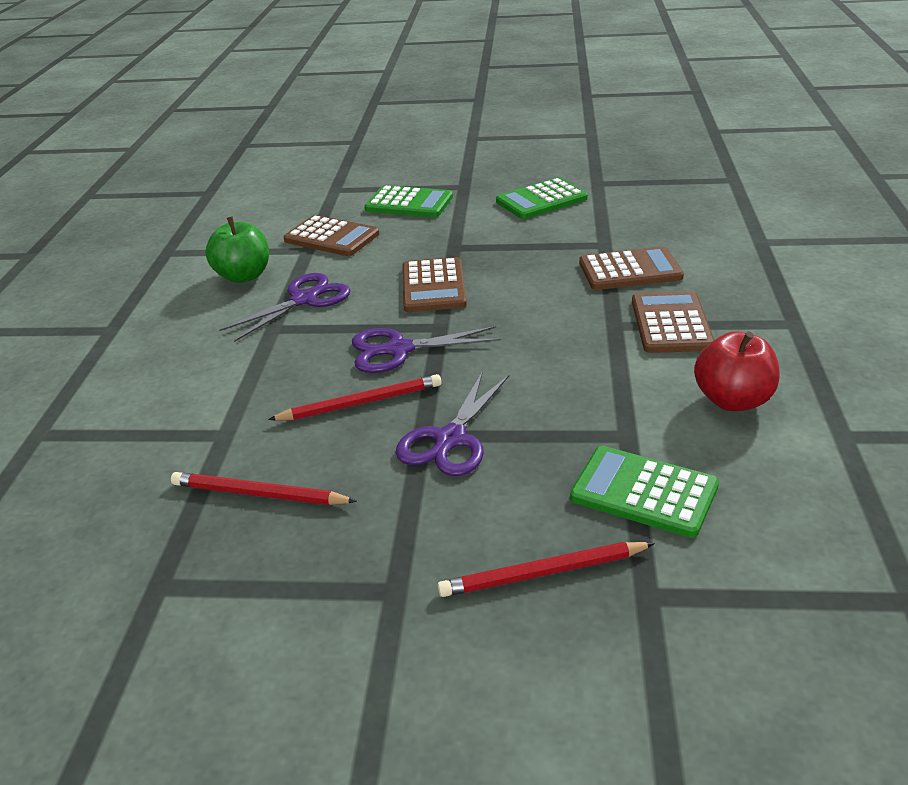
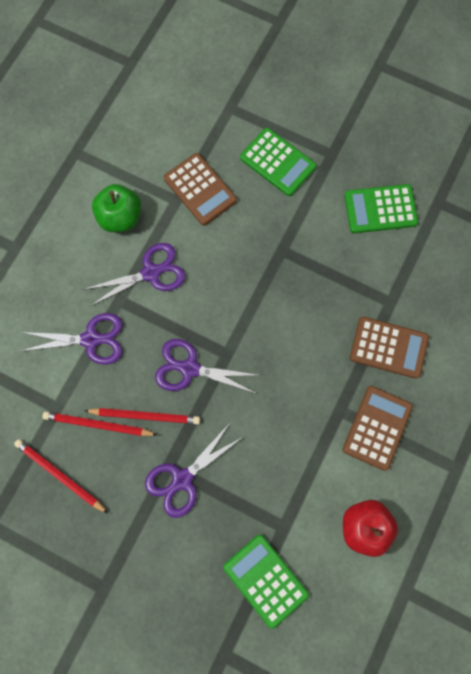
camera: 20 degrees right, 40 degrees up
(248, 366) = (91, 339): none -> purple scissors
(433, 286) = (244, 299): brown calculator -> none
(543, 573) = (181, 614): red pencil -> red pencil (98, 425)

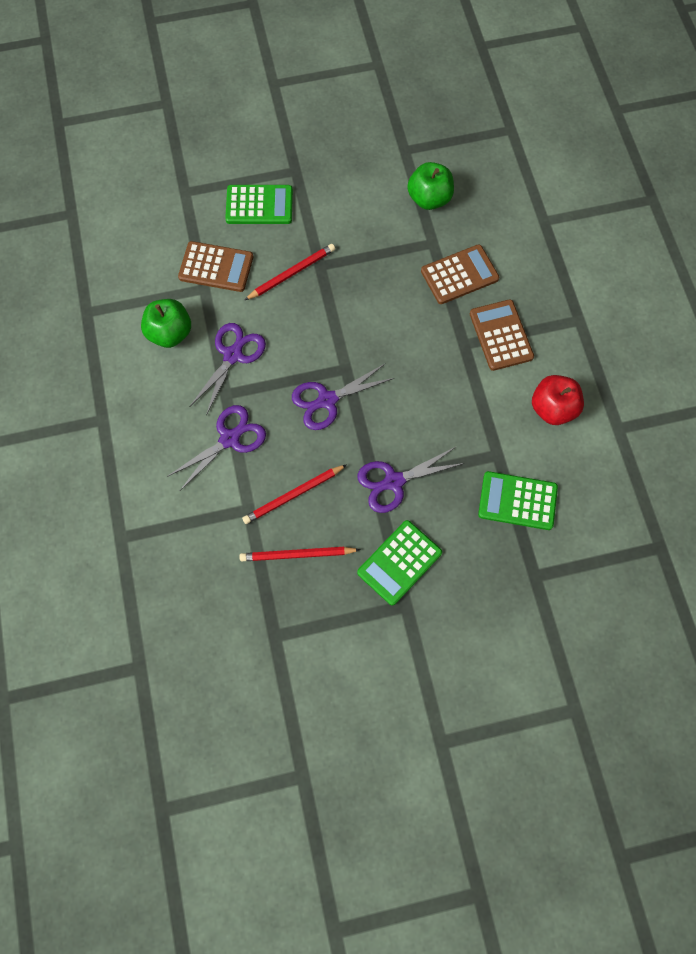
camera: 40 degrees left, 5 degrees down
(145, 415) = (323, 460): red pencil -> red pencil (291, 273)
(182, 479) = (394, 481): purple scissors -> purple scissors turned 60 degrees clockwise
(380, 209) = (367, 184): green calculator -> green calculator (399, 562)
(421, 261) = (429, 199): none -> green apple

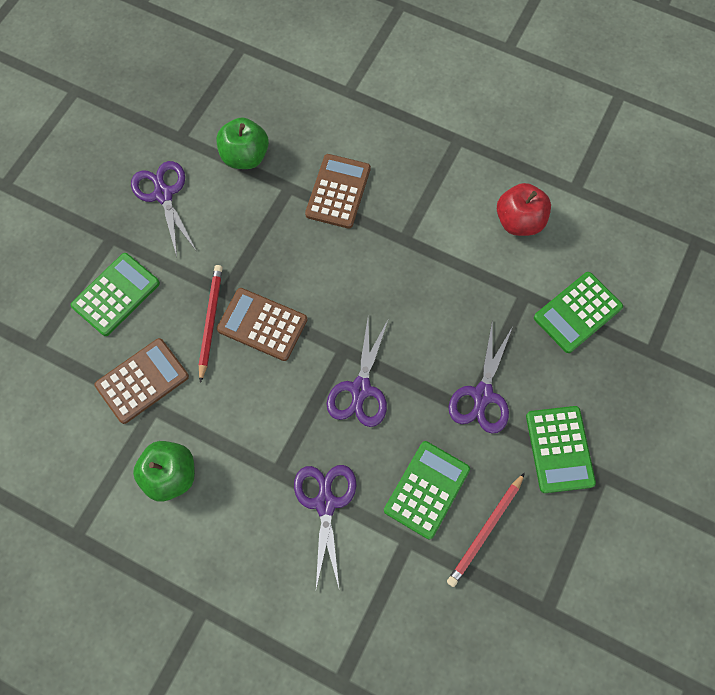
camera: 50 degrees left, 0 degrees up
(233, 355) = (245, 435): purple scissors -> purple scissors (163, 194)
(293, 495) = (427, 489): red pencil -> green calculator
(501, 335) = (421, 206): brown calculator -> brown calculator (262, 324)

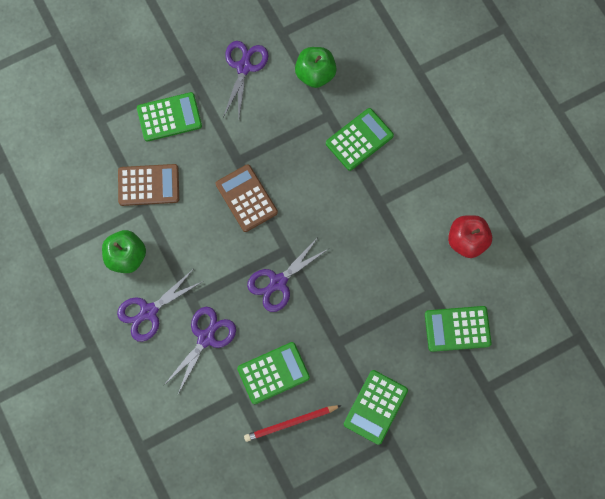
camera: 35 degrees right, 5 degrees up
(210, 321) = (215, 174): red pencil -> none
(338, 191) = (359, 139): brown calculator -> green calculator
(482, 395) = (353, 339): purple scissors -> purple scissors (149, 311)

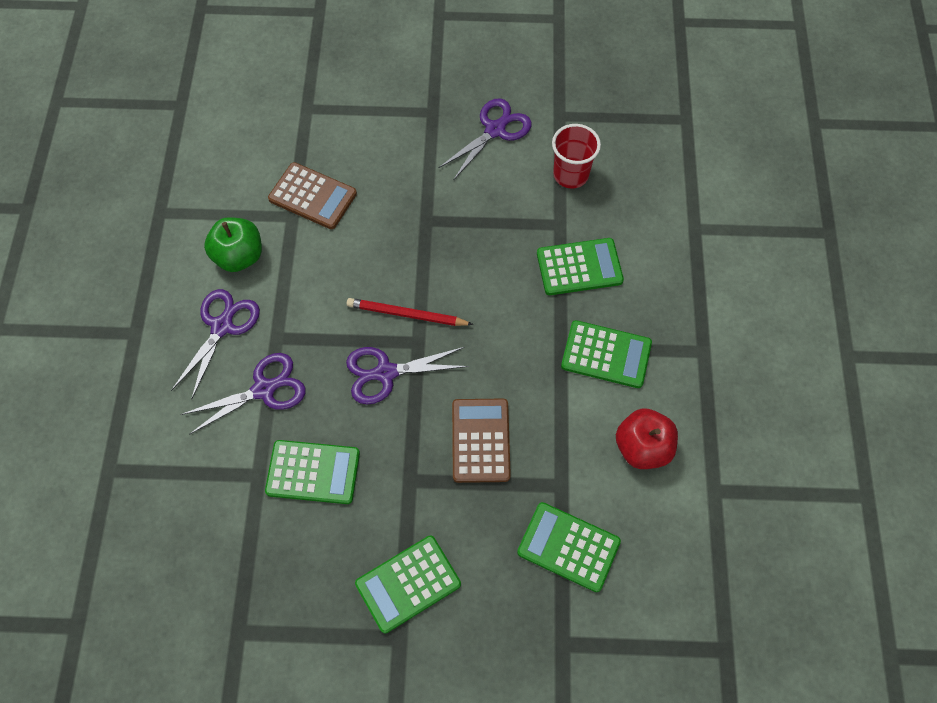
camera: 30 degrees right, 10 degrees down
(149, 311) = (222, 326): purple scissors -> purple scissors turned 120 degrees clockwise
(169, 117) = (381, 140): green calculator -> green calculator (606, 355)
(246, 198) = (409, 264): brown calculator -> brown calculator (480, 440)
(291, 423) = (295, 543): red pencil -> red pencil (407, 315)
(315, 74) = (570, 175): green apple -> red cup

